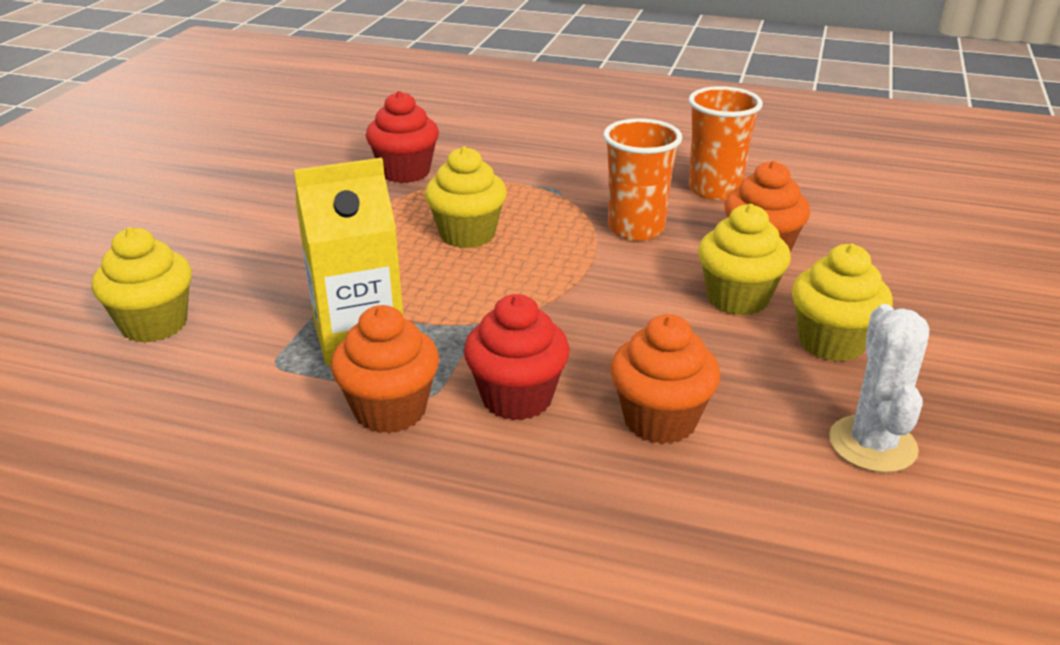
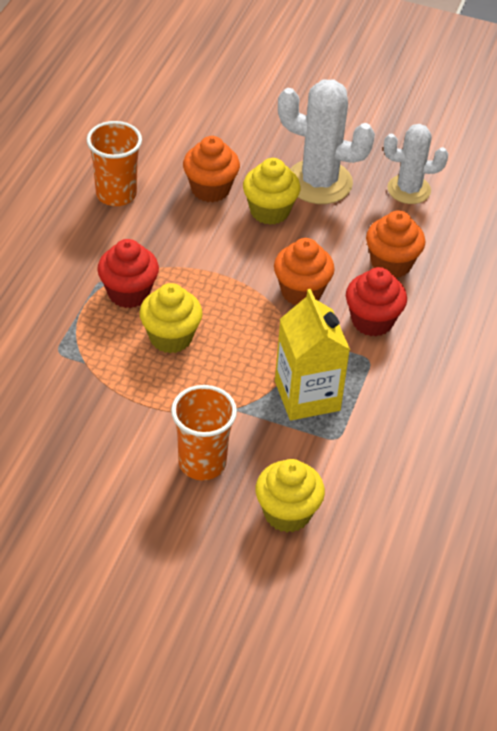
camera: 90 degrees left, 15 degrees up
(390, 410) = (384, 378): orange cupcake -> orange cupcake (301, 291)
(405, 172) = (51, 375): red cupcake -> red cupcake (128, 293)
(636, 228) = (172, 245): orange cup -> orange cup (202, 463)
(831, 342) = (319, 182): yellow cupcake -> white cactus

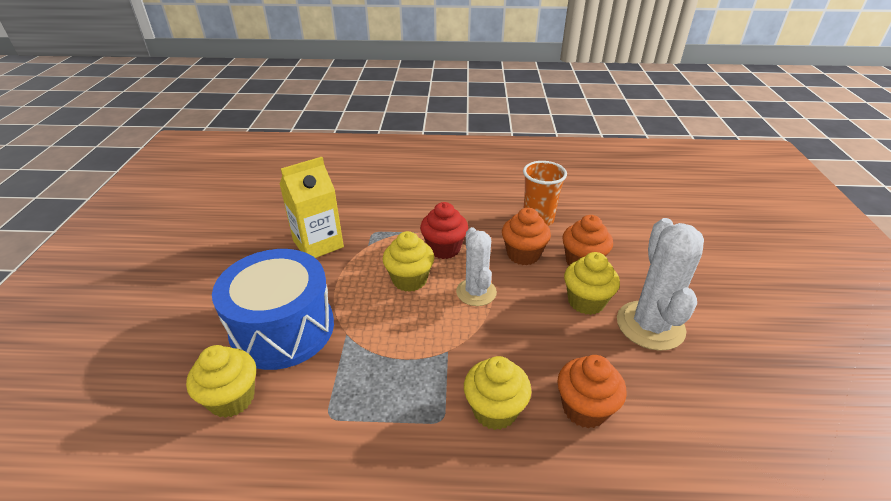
camera: 75 degrees right, 10 degrees down
(202, 463) = (283, 329): orange cup -> blue drum
(301, 291) = (502, 346): orange cupcake -> orange cupcake (523, 255)
(307, 396) = (376, 380): yellow carton -> yellow carton (318, 244)
(372, 321) = (494, 410): red cupcake -> yellow cupcake
(409, 189) = (705, 400): white cactus -> white cactus (476, 292)

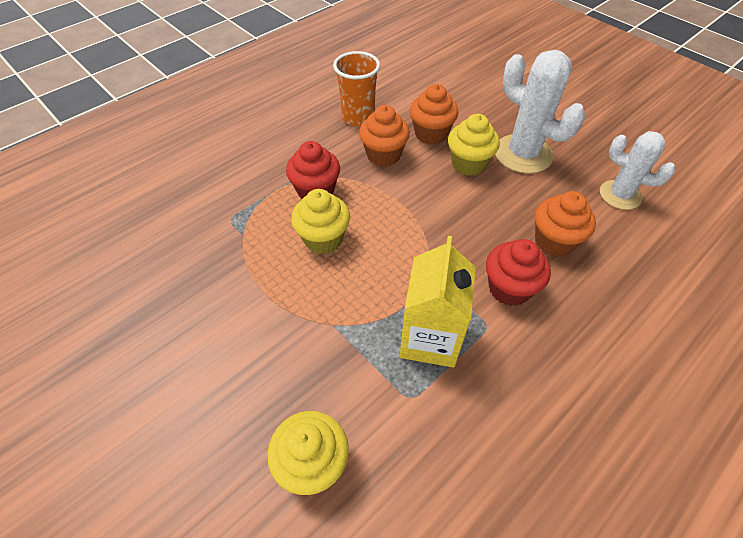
camera: 45 degrees left, 15 degrees up
(283, 329) = (270, 368): blue drum -> none
(318, 244) = (189, 267): yellow carton -> yellow carton (430, 338)
(476, 292) = (388, 211): white cactus -> white cactus (620, 195)
(494, 410) = (509, 288): yellow cupcake -> red cupcake

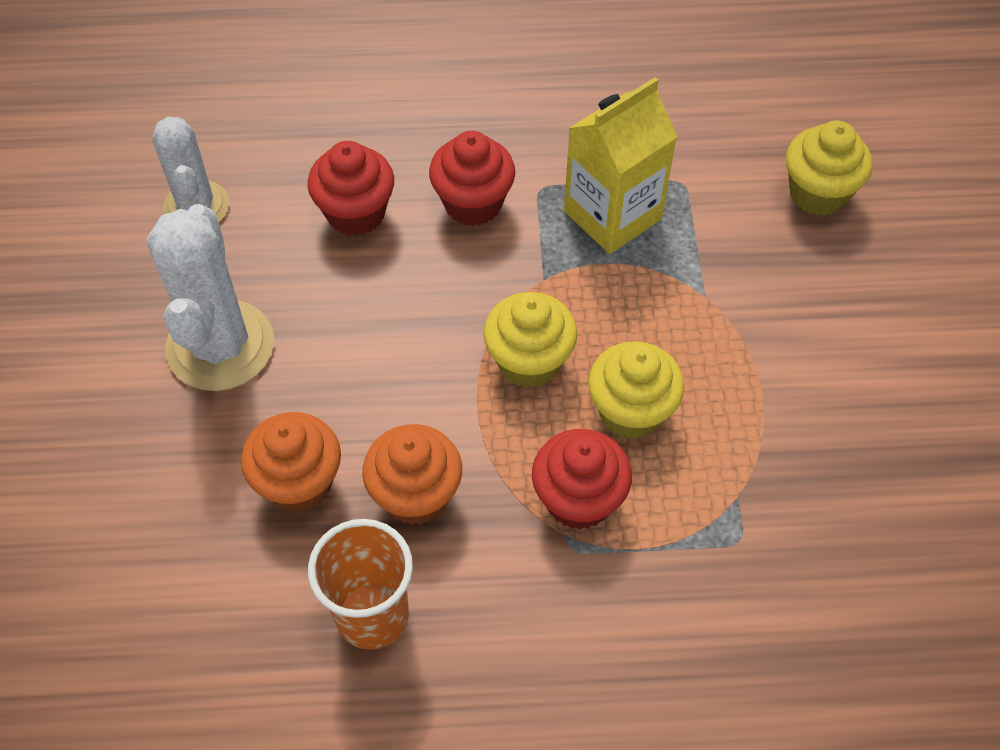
camera: 140 degrees left, 5 degrees up
(468, 164) = (314, 386): yellow cupcake -> yellow cupcake (529, 361)
(554, 241) = (356, 213): orange cupcake -> red cupcake

